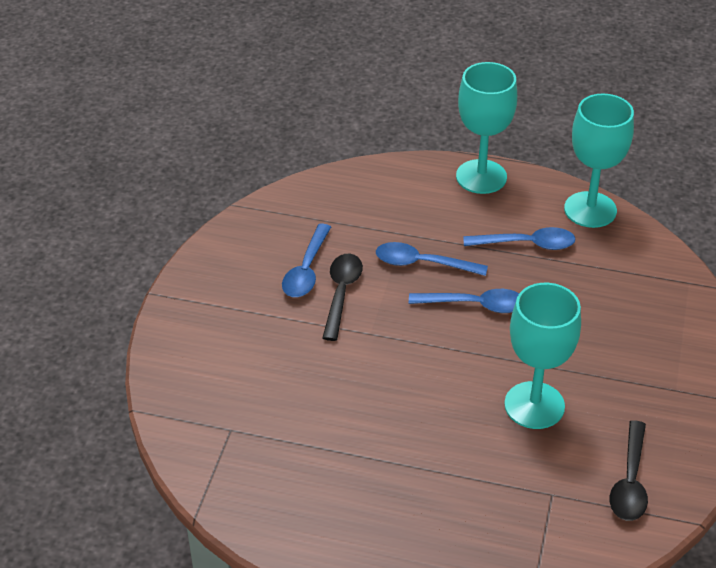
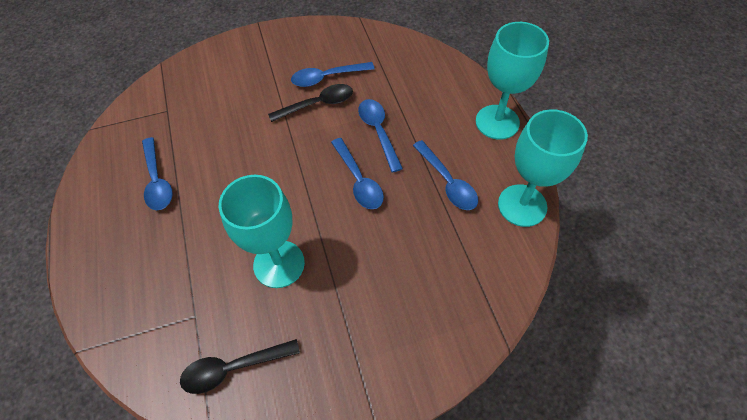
camera: 60 degrees right, 15 degrees up
(341, 472) = (157, 181): none -> blue spoon

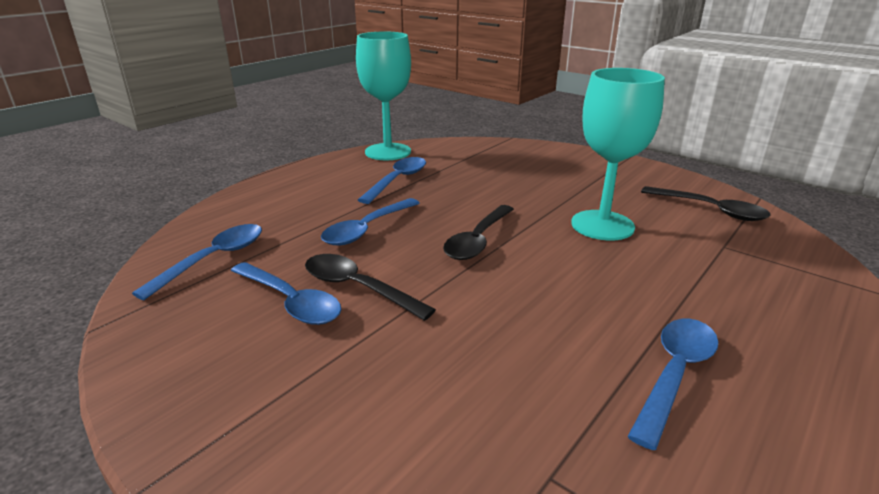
camera: 125 degrees left, 30 degrees down
(320, 179) = (478, 240): none -> black spoon
(358, 180) = (450, 219): blue spoon -> blue spoon (213, 259)
(497, 122) = (292, 177): turquoise goblet -> none

